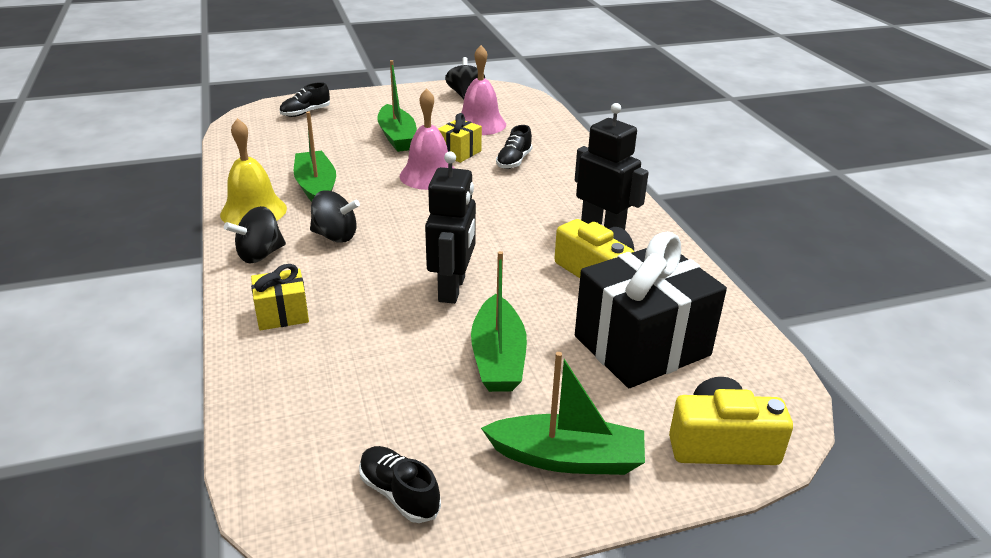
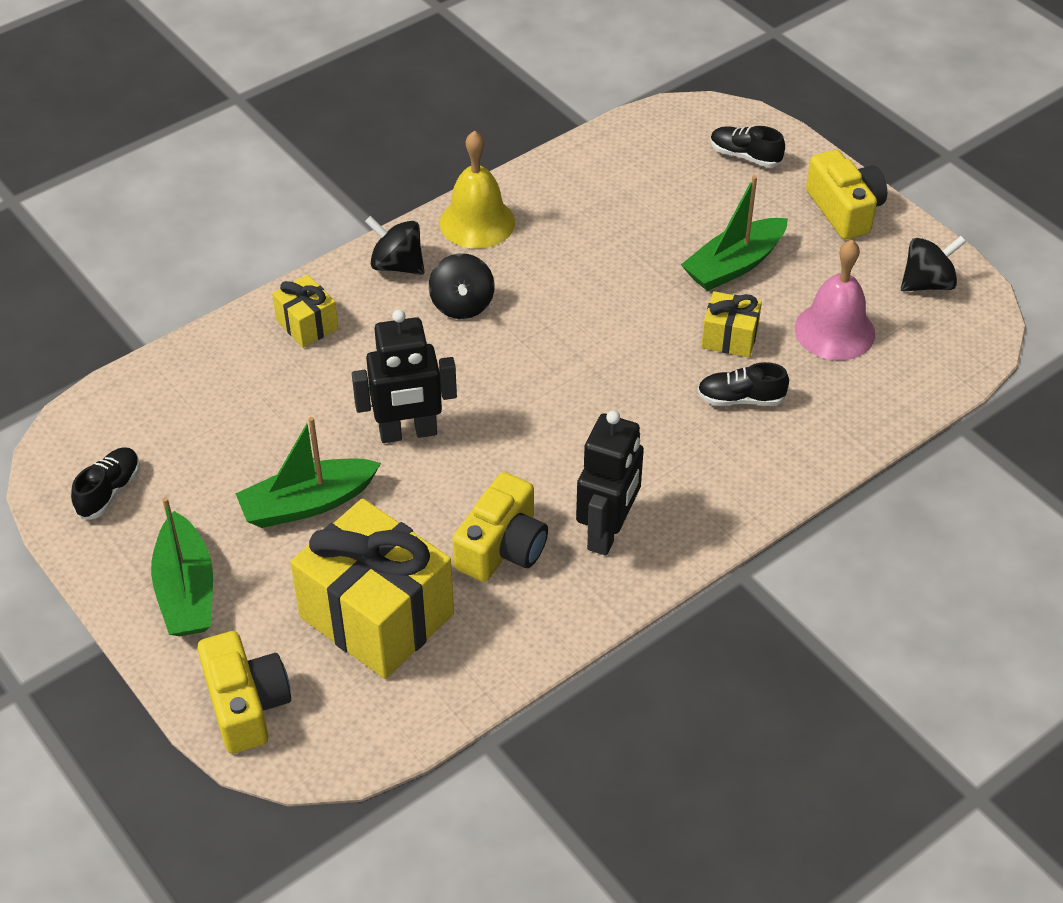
camera: 70 degrees right, 15 degrees up
(316, 188) = (556, 247): green boat -> none
(385, 99) = (844, 210): none -> yellow camera
(429, 175) = (647, 331): pink bell -> none
(642, 346) = (376, 616): black gift -> yellow gift

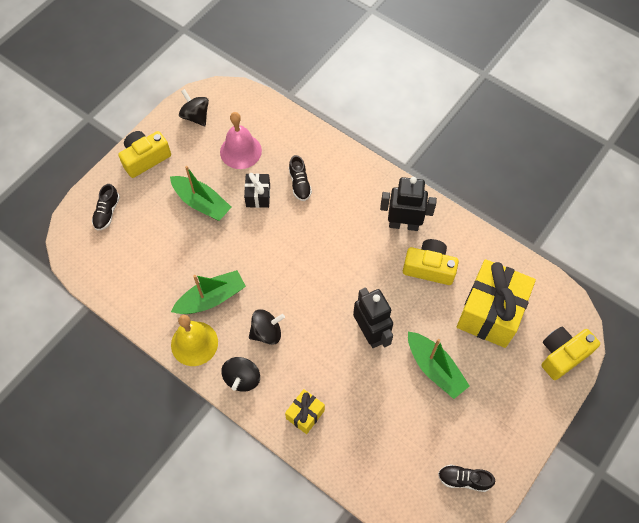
camera: 105 degrees left, 15 degrees up
(186, 590) = (511, 409): green boat -> green boat (211, 298)
(729, 338) = (258, 196): yellow gift -> black gift

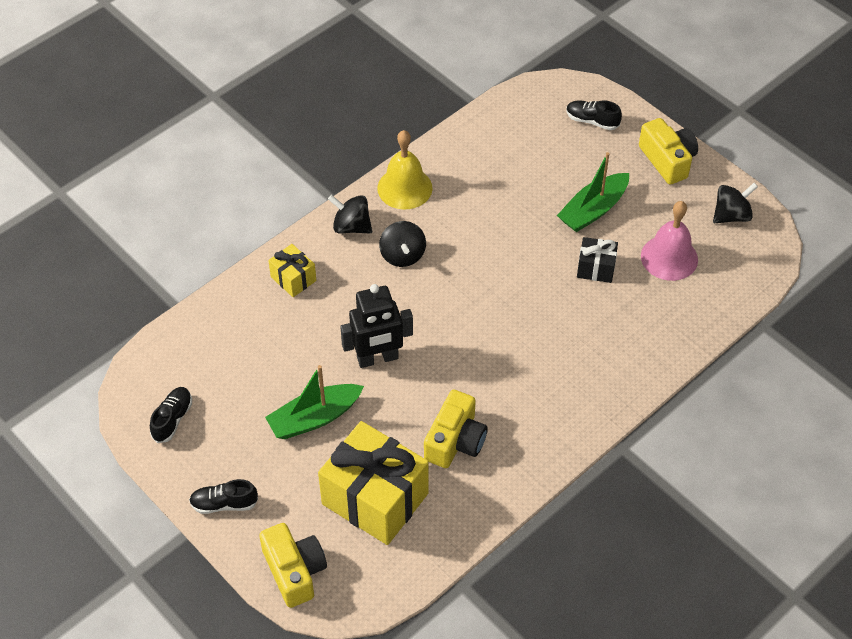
camera: 100 degrees right, 10 degrees down
(211, 298) = (458, 208): green boat -> none
(299, 184) = (608, 315): black shoe -> black shoe (224, 504)
(403, 224) = (527, 424): black robot -> none

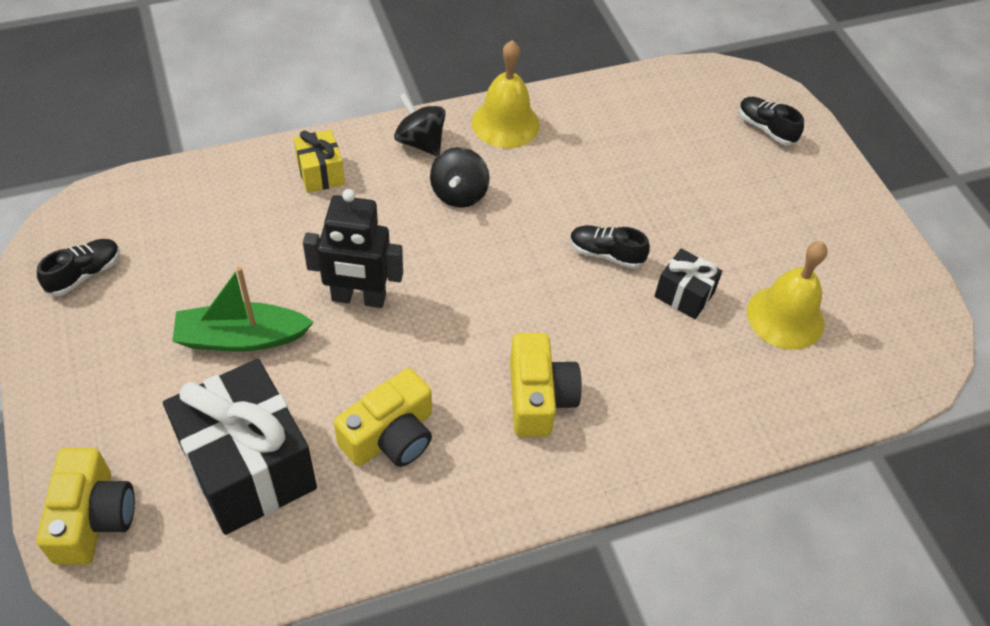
camera: 20 degrees right, 0 degrees up
(224, 504) = (71, 396): black shoe -> black shoe (606, 254)
(375, 499) = (248, 467): yellow gift -> black gift
(593, 210) = (716, 226): green boat -> none
(667, 160) = (838, 203): yellow camera -> yellow camera (538, 397)
(669, 257) = (785, 317): pink bell -> yellow bell
(731, 215) = (892, 296): black spinning top -> none

